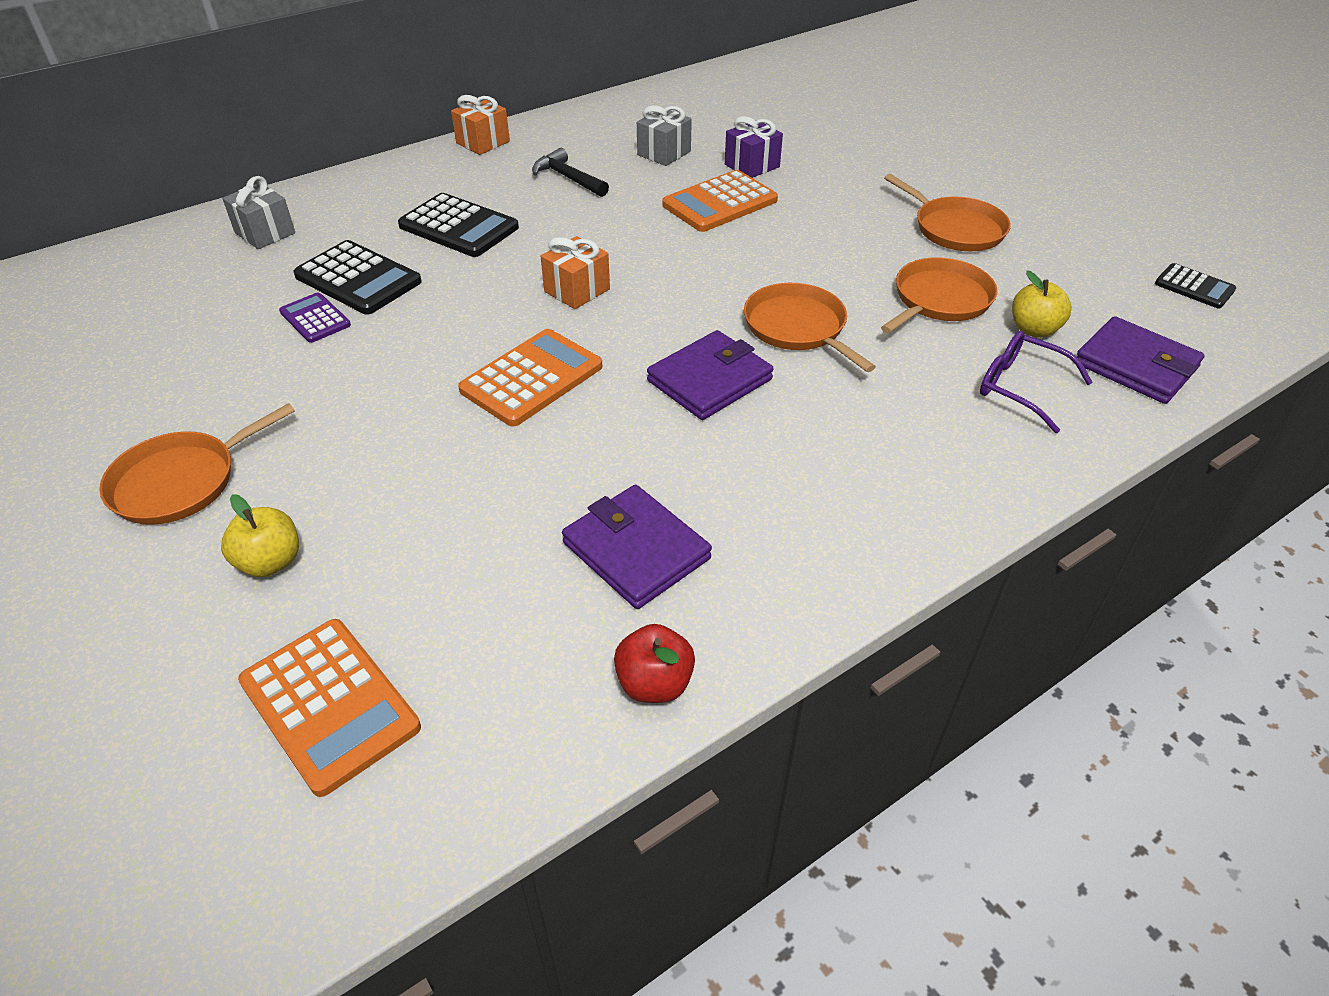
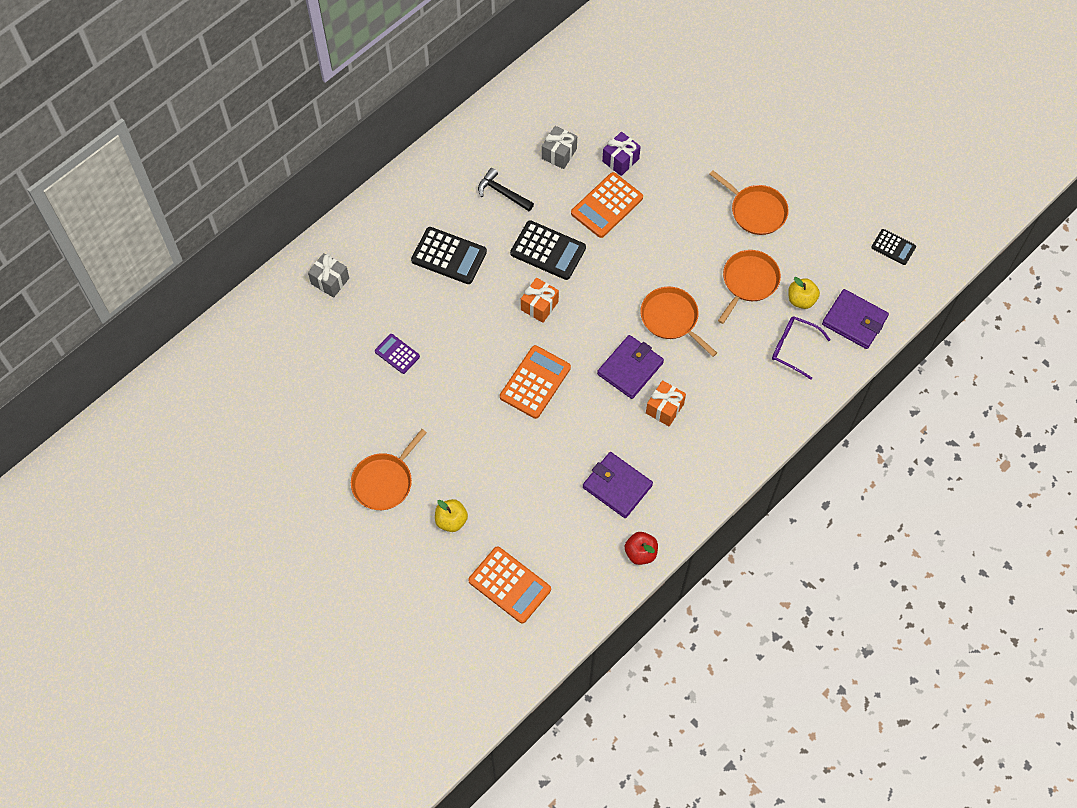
camera: 10 degrees left, 20 degrees up
(358, 279) = (407, 316): black calculator -> black calculator (548, 251)
(483, 142) = (432, 159): orange gift -> orange gift (664, 408)

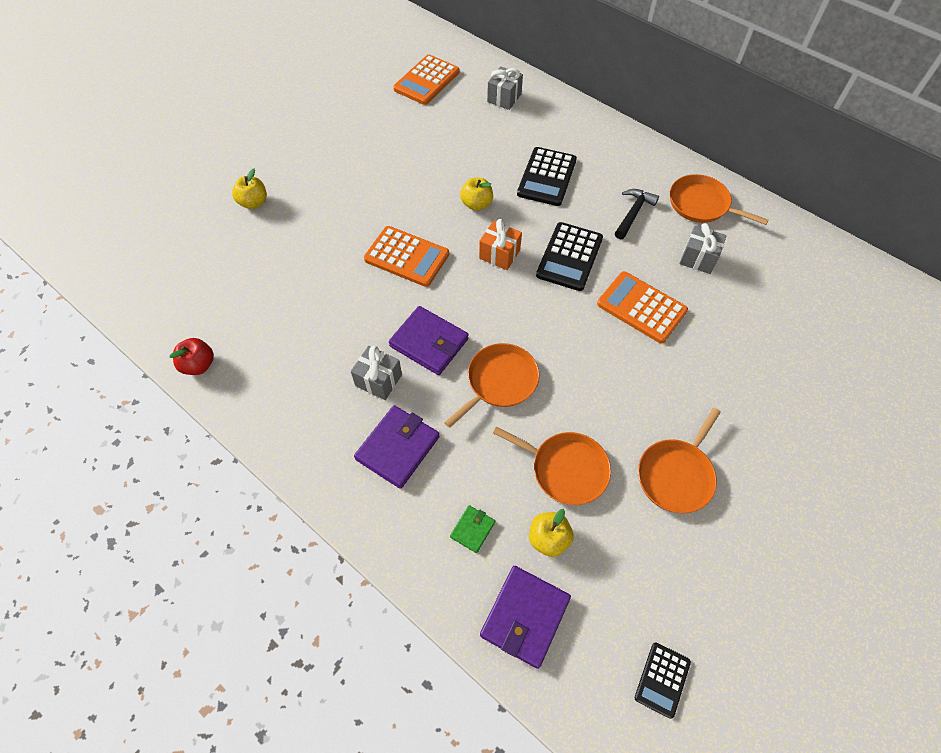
camera: 85 degrees right, 5 degrees down
(384, 481) = (298, 152): orange pan -> orange pan (701, 204)
(397, 354) = (431, 149): purple calculator -> none
(476, 319) = (476, 204): none -> yellow apple
(509, 585) = (179, 252): orange calculator -> orange calculator (426, 81)
(617, 486) = (281, 338): purple wallet -> purple wallet (398, 448)
(620, 160) = (708, 317): purple gift -> none
(664, 408) = (378, 380): orange gift -> grey gift
(793, 348) = (472, 529): purple glasses -> green wallet

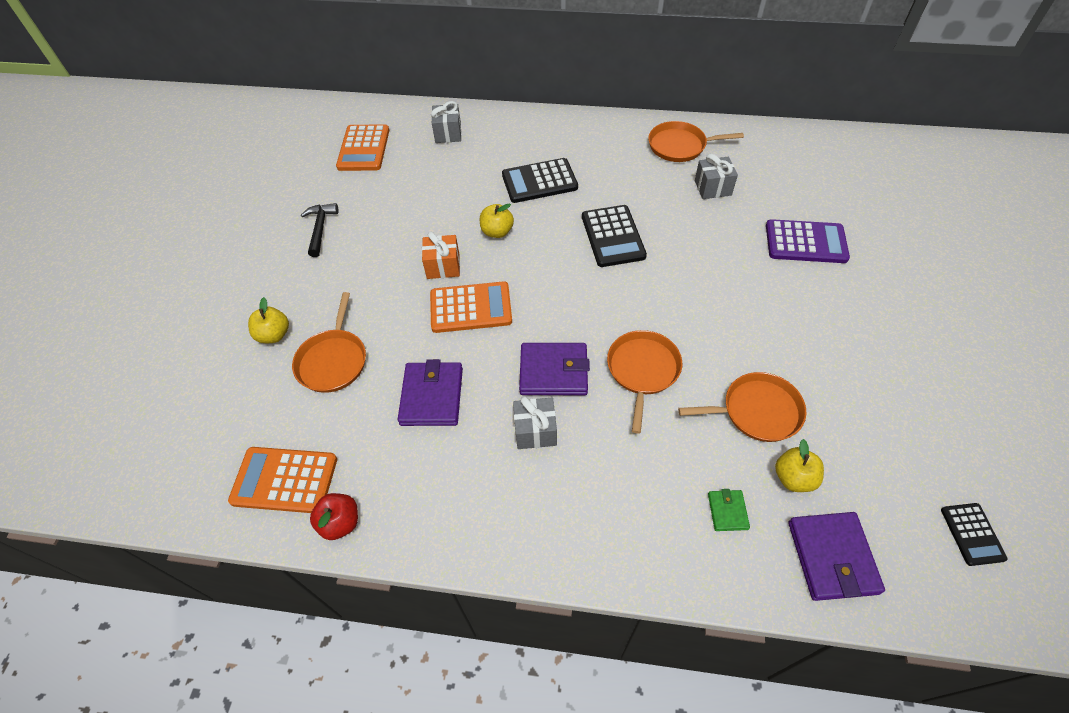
camera: 30 degrees left, 5 degrees down
(398, 448) = (603, 481): purple wallet -> purple wallet (432, 396)
(499, 254) = (552, 264): orange gift -> orange gift (443, 266)
(547, 177) = (539, 181): black calculator -> black calculator turned 90 degrees clockwise
(633, 213) = (634, 177): black hammer -> black hammer (320, 229)
(641, 307) = (703, 247): orange calculator -> orange calculator (284, 480)
(676, 475) = (841, 364): orange pan -> orange pan (333, 360)
(743, 353) = (805, 242): none -> purple calculator

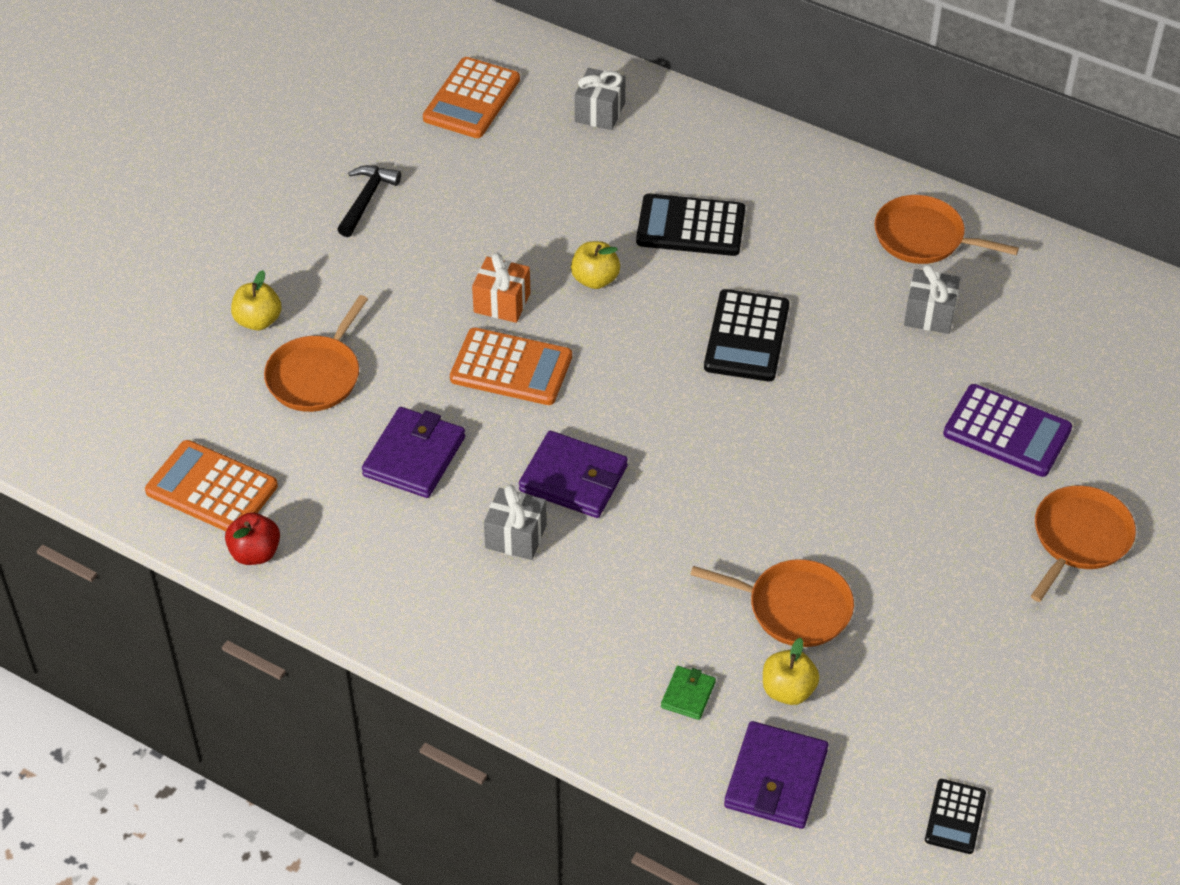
camera: 20 degrees right, 5 degrees down
(642, 370) = (683, 515): orange pan -> orange pan (1079, 538)

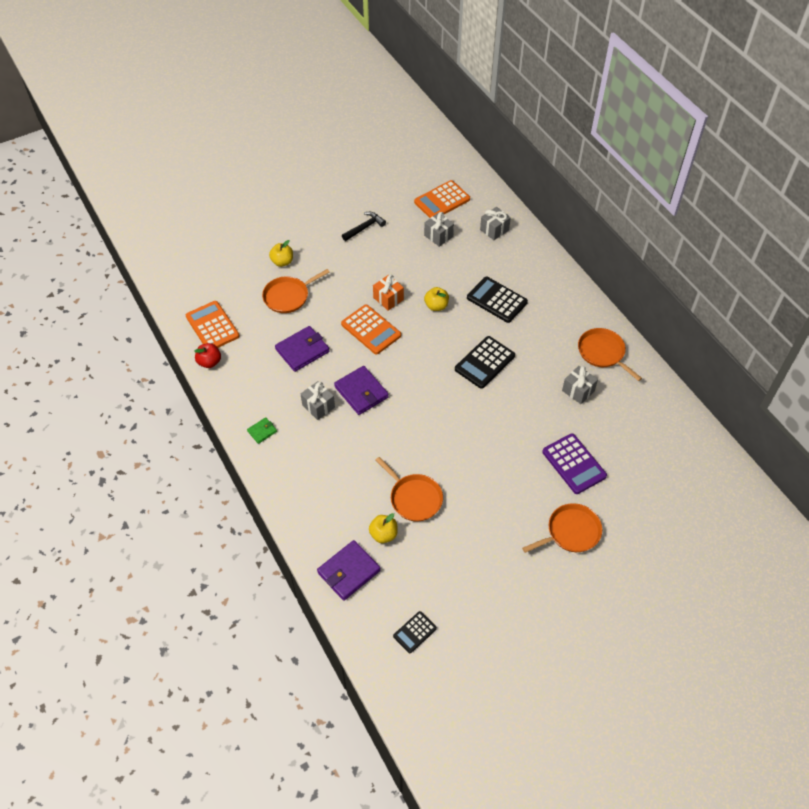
camera: 30 degrees right, 5 degrees up
(510, 161) = (438, 236): none -> grey gift
(688, 695) = (339, 514): green wallet -> green wallet (262, 431)

